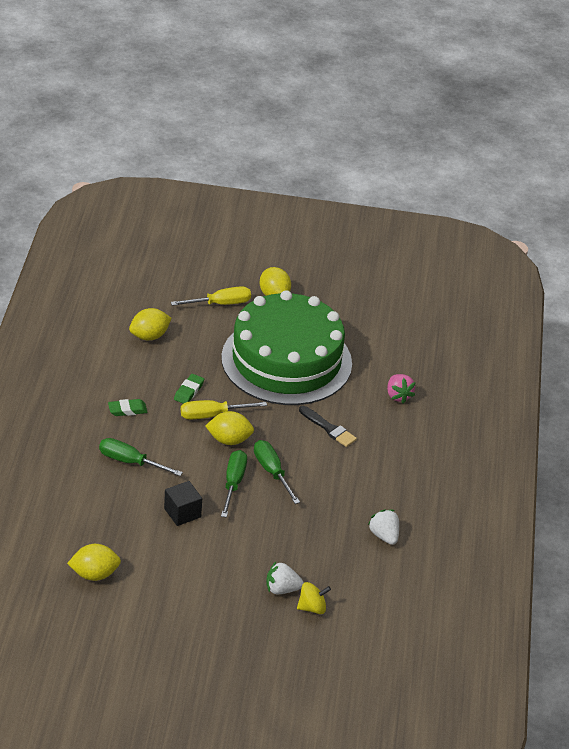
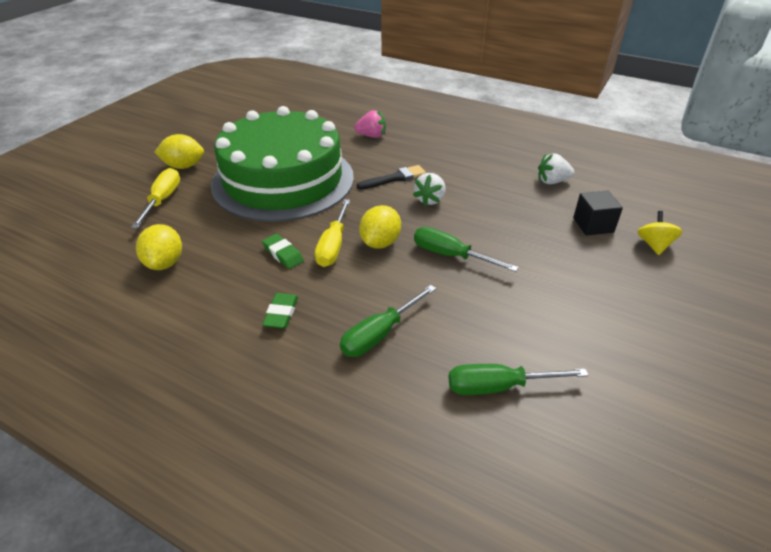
camera: 65 degrees left, 0 degrees up
(94, 574) = (597, 429): yellow lemon -> none
(182, 513) = (489, 308): black cube -> black cube (593, 225)
(272, 472) = (442, 225): green screwdriver -> green screwdriver (498, 387)
(282, 589) = (626, 259): white strawberry -> white strawberry (430, 200)

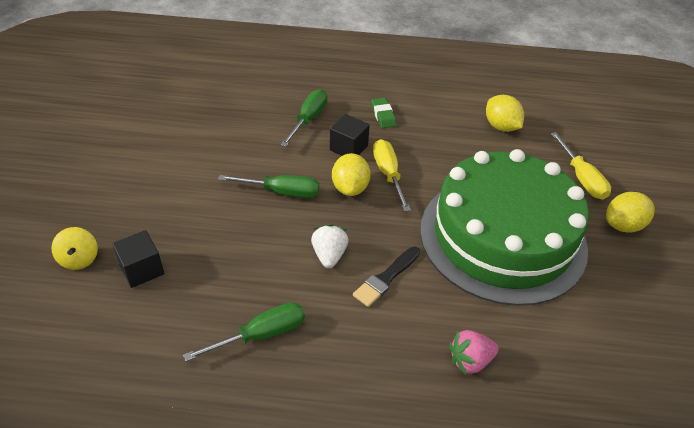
camera: 155 degrees right, 5 degrees up
(283, 254) = (422, 156): green eraser -> none
(354, 283) = (348, 148): none -> black cube
(498, 387) = (220, 109): green screwdriver -> green screwdriver (261, 335)
(552, 181) = (188, 335): white strawberry -> none

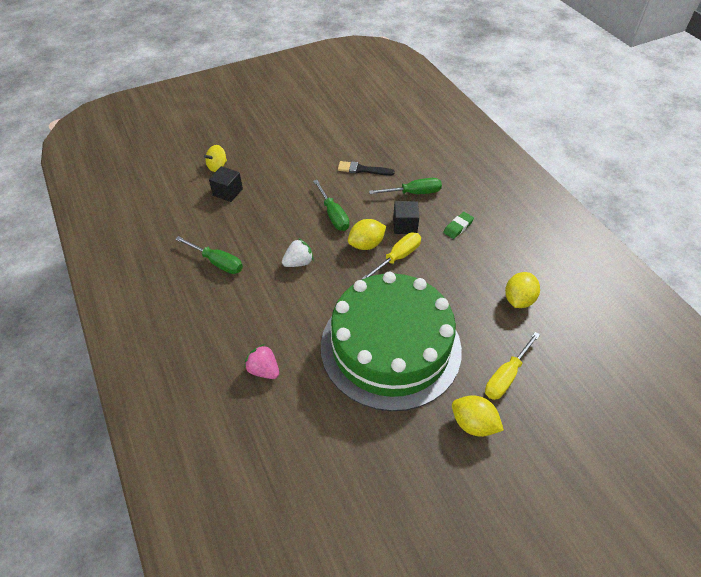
camera: 60 degrees right, 5 degrees up
(386, 278) = (301, 298): black brush -> black brush (363, 170)

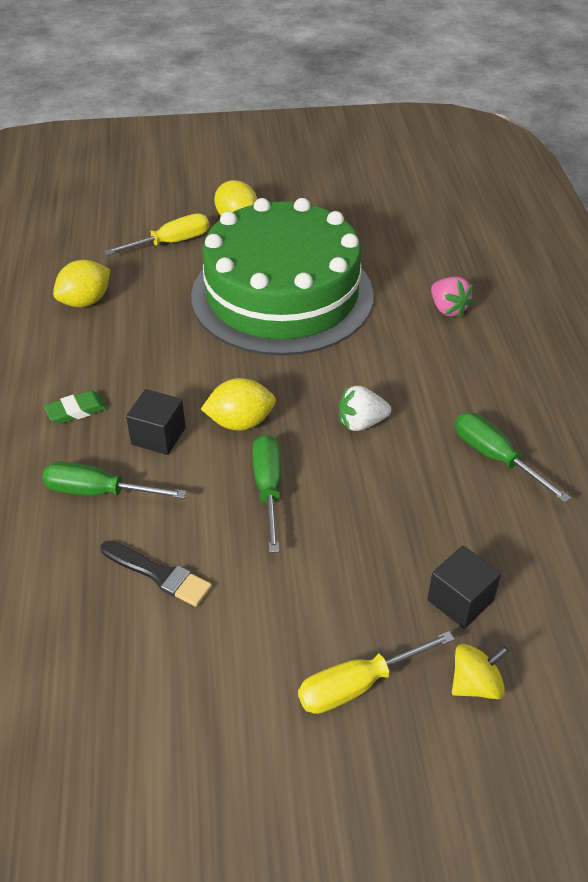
camera: 160 degrees left, 5 degrees down
(398, 257) = (204, 391): yellow screwdriver -> yellow screwdriver (357, 685)

